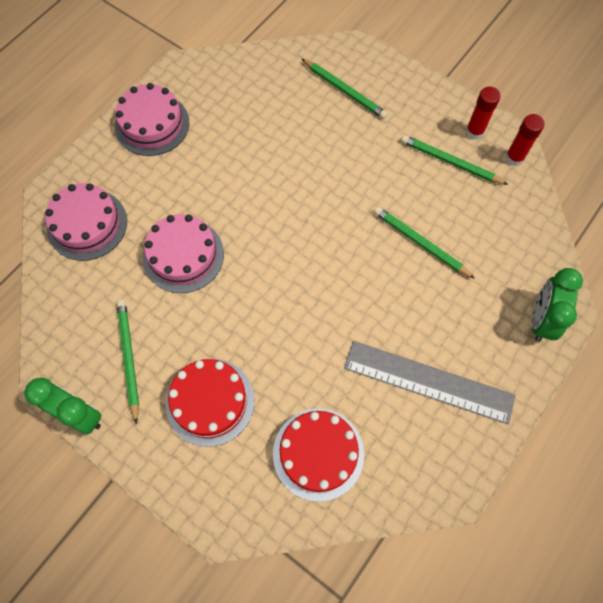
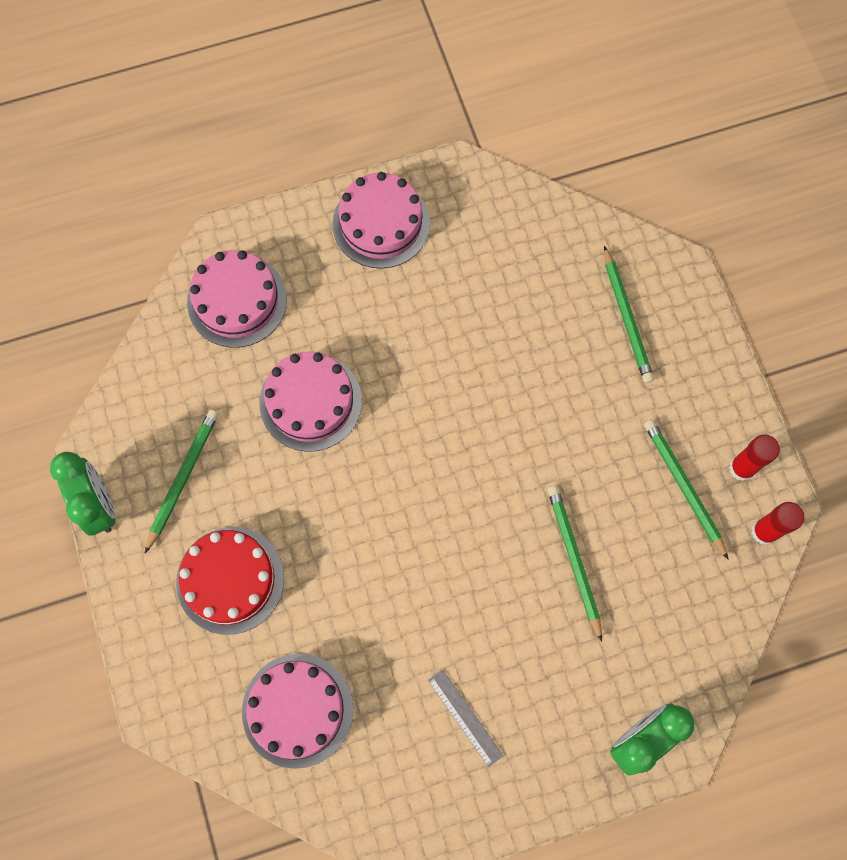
camera: 35 degrees right, 5 degrees up
(318, 454) = (297, 710): red cake -> pink cake
(428, 381) = (465, 717): grey ruler -> grey ruler, size x0.48

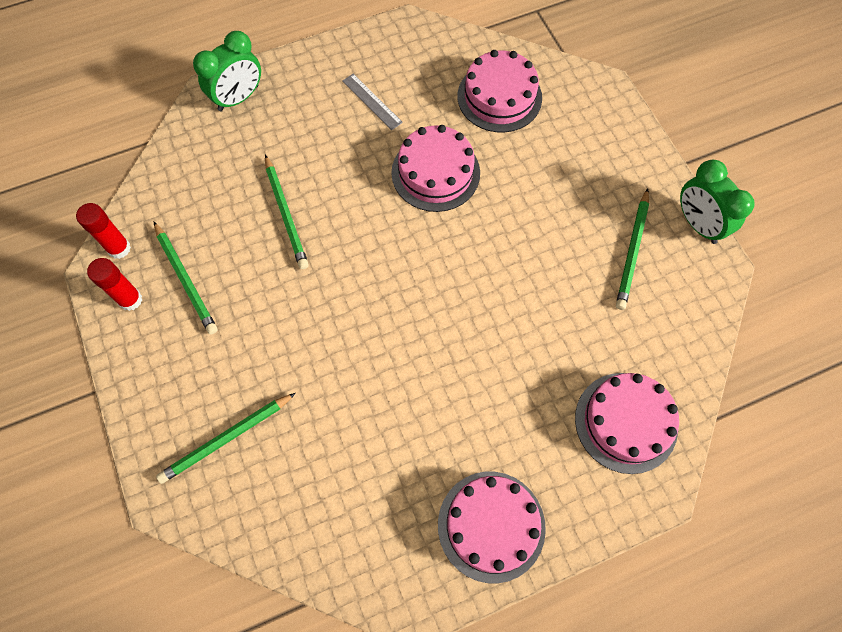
camera: 175 degrees right, 5 degrees down
(230, 580) = (571, 177): red cake -> none
(310, 402) = (532, 327): pink cake -> pink cake (435, 172)
(626, 317) = (227, 438): green pencil -> green pencil turned 105 degrees counterclockwise

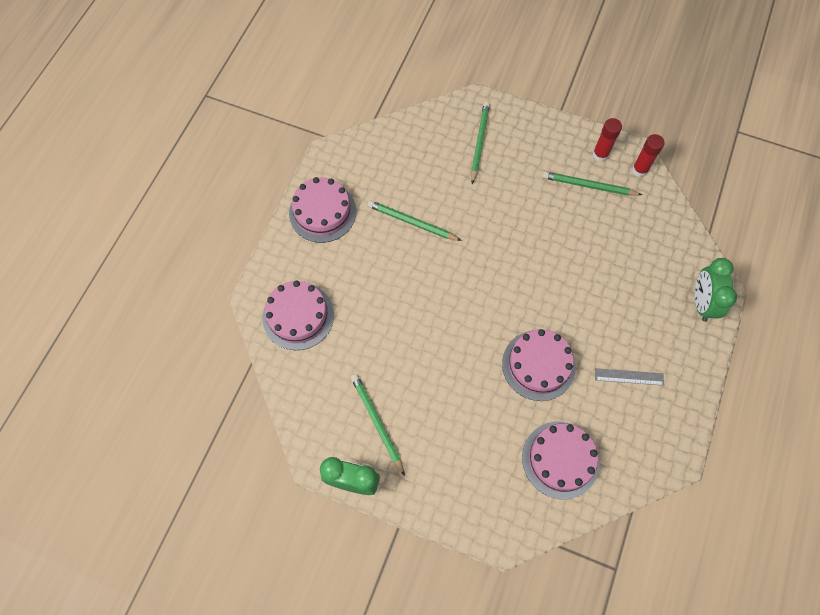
camera: 135 degrees right, 0 degrees up
(286, 214) = (586, 262): green pencil -> green pencil (412, 222)

